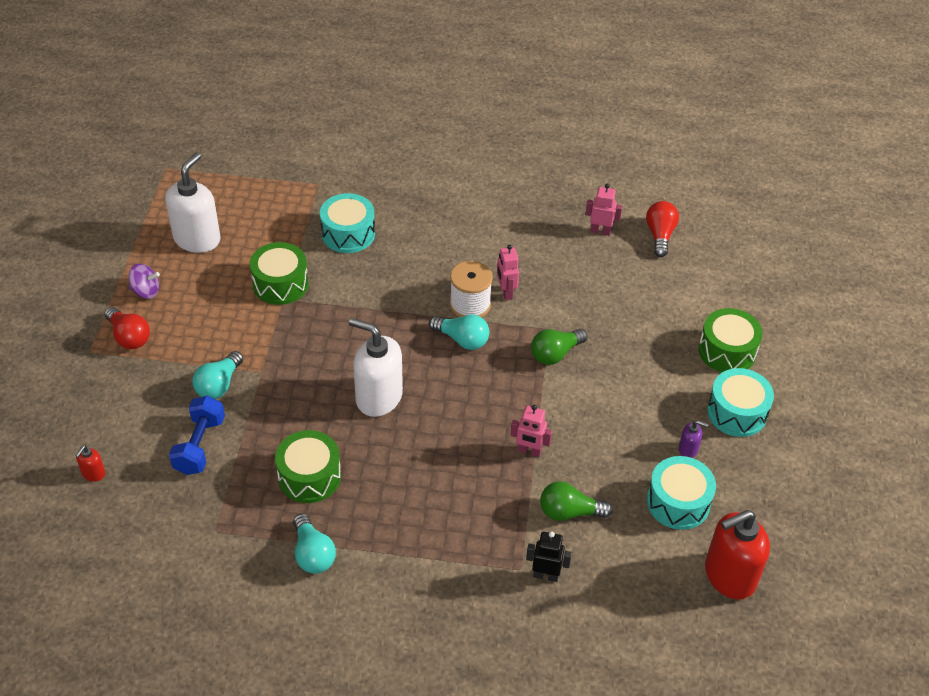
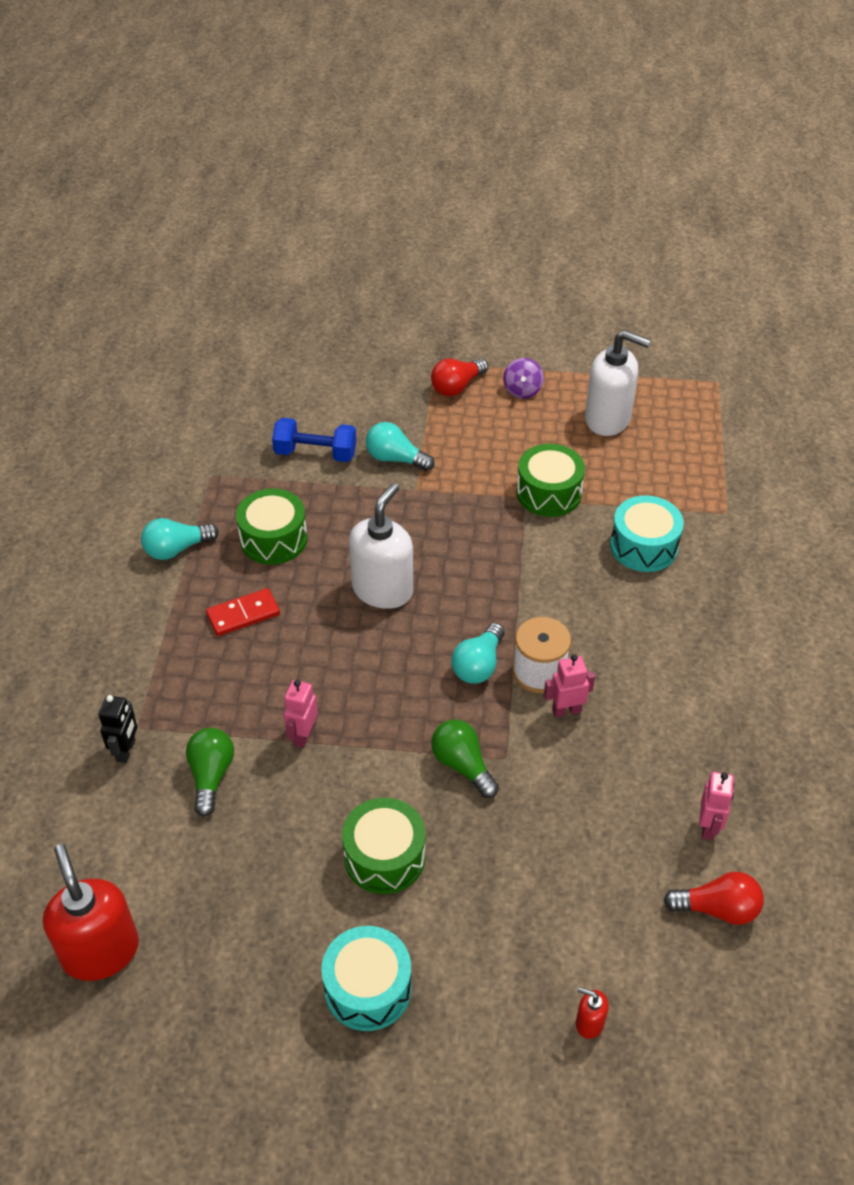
camera: 90 degrees right, 0 degrees up
(93, 473) = (283, 386): red soap dispenser -> red soap dispenser (589, 1023)
(399, 496) = (243, 614): none -> red domino
(678, 502) = (217, 898): turquoise drum -> none
(688, 449) = (303, 917): purple soap dispenser -> none
(727, 351) = (485, 986): green drum -> green drum (384, 857)

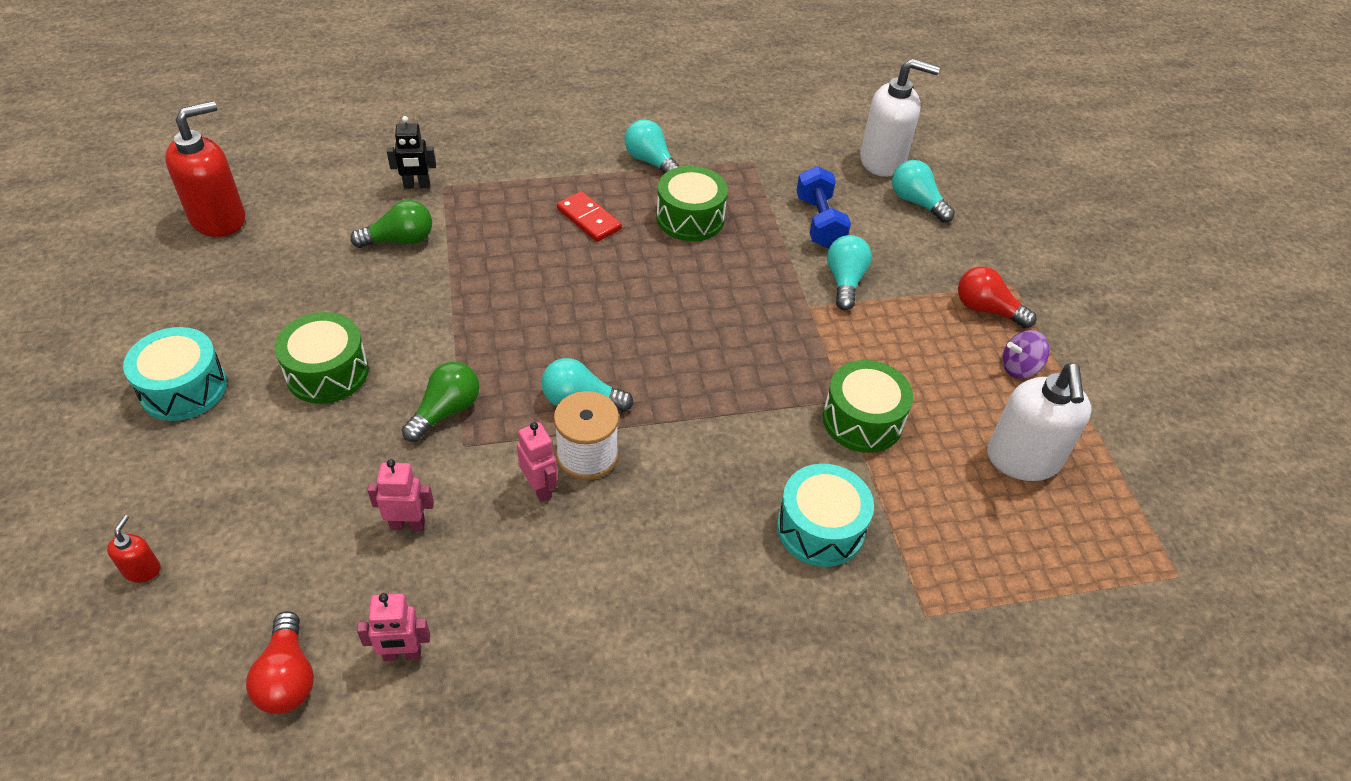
camera: 70 degrees right, 0 degrees up
(303, 735) = (457, 288): pink robot -> pink robot (407, 524)
(315, 385) = (916, 202): none -> turquoise light bulb
(383, 589) = (656, 307): white soap dispenser -> white soap dispenser (883, 160)

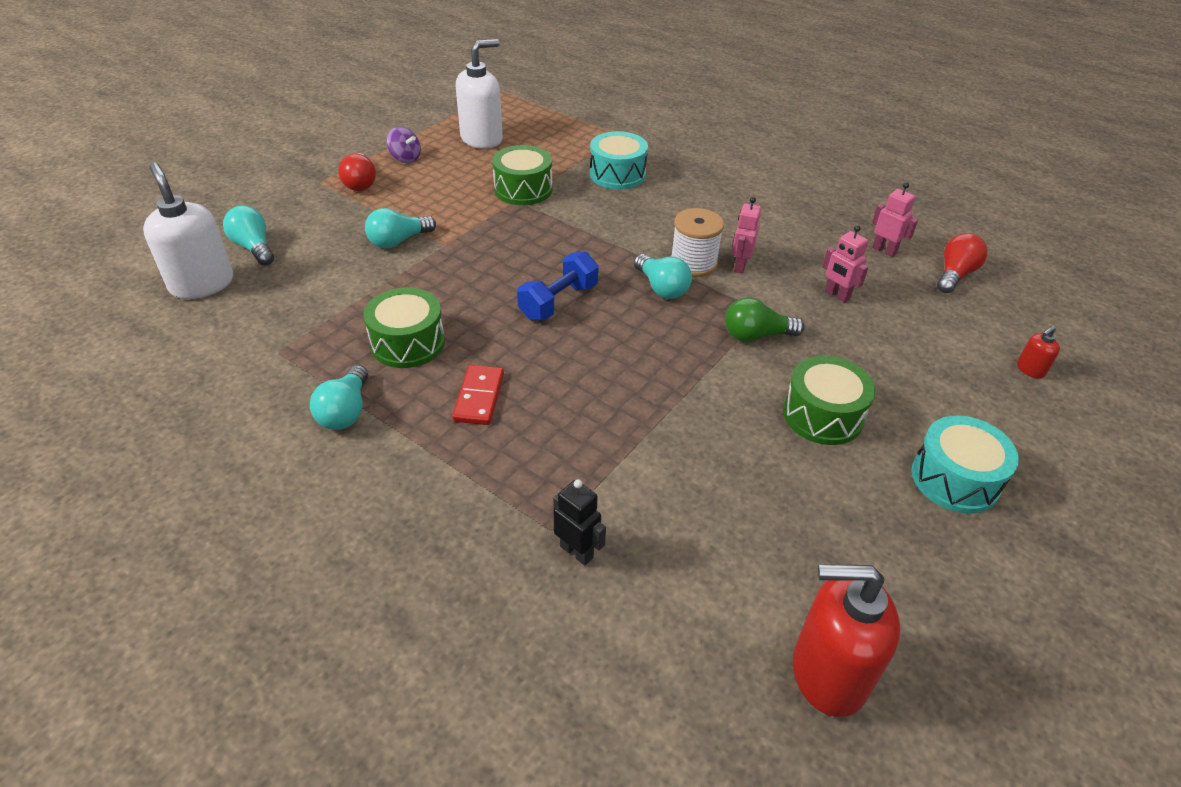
camera: 130 degrees left, 5 degrees down
(400, 240) = (658, 495): green light bulb -> none
(819, 222) = (335, 279): blue dumbbell -> blue dumbbell (558, 302)
(916, 202) = (254, 247): turquoise light bulb -> turquoise light bulb turned 135 degrees clockwise

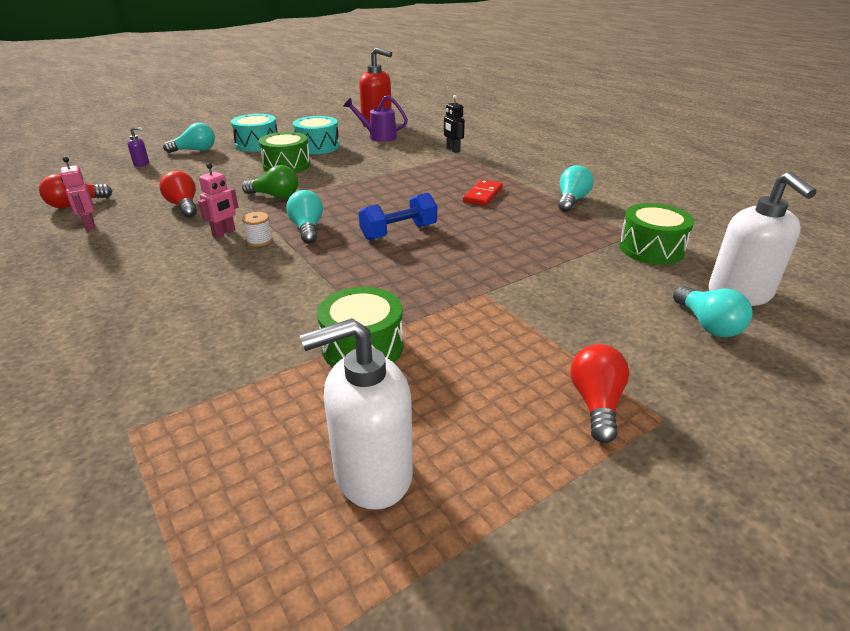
camera: 160 degrees left, 10 degrees down
(398, 241) = (536, 305): turquoise light bulb -> turquoise light bulb (195, 150)
(405, 158) = (523, 447): purple spinning top -> none
(408, 343) = (529, 225): green drum -> green drum (651, 249)
(617, 174) = (221, 348): turquoise drum -> turquoise drum (317, 147)
(693, 263) = (259, 241): white spool -> white spool, size x0.56
(765, 582) = (378, 136): none -> purple watering can
(837, 295) = (183, 206): pink robot -> red light bulb
(1030, 370) = (141, 164): red soap dispenser -> purple soap dispenser

